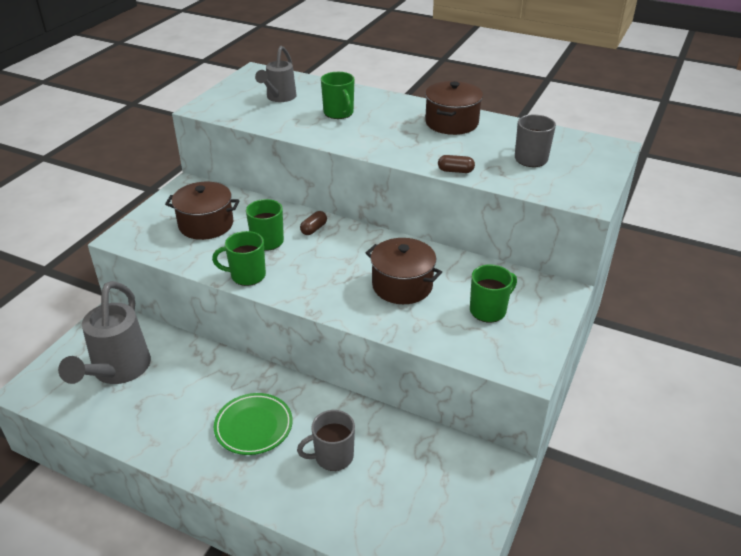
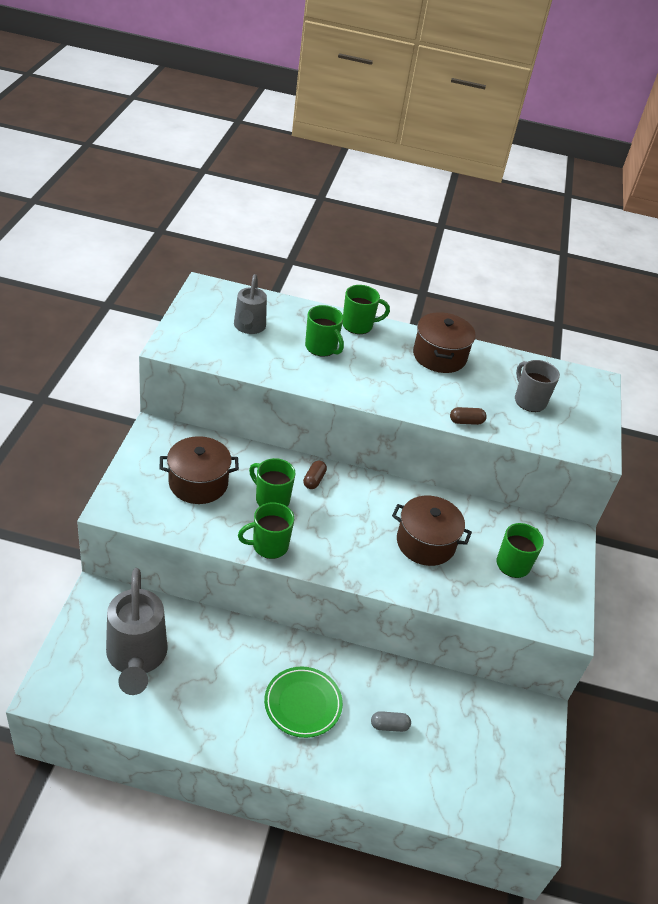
camera: 20 degrees left, 5 degrees up
(332, 456) = (389, 726): grey mug -> grey capsule
(382, 99) = (358, 325): none -> green mug

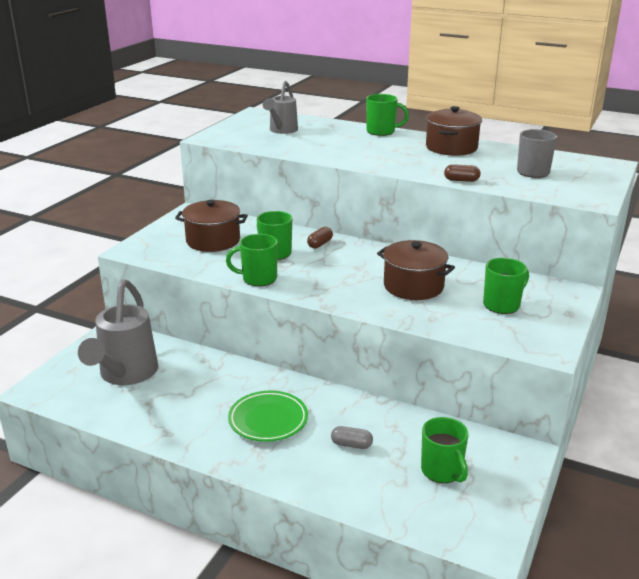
camera: 20 degrees right, 15 degrees down
(321, 348) = (341, 141): green mug -> green mug (442, 471)

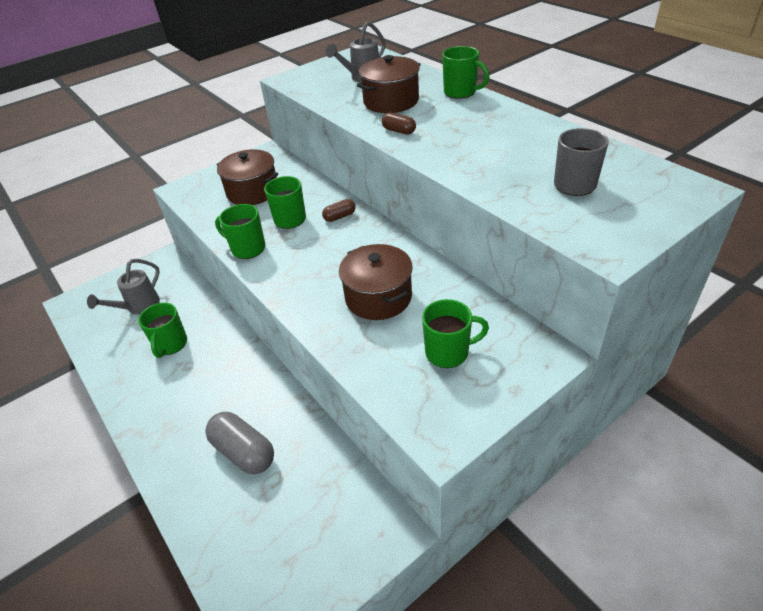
camera: 30 degrees right, 15 degrees up
(125, 375) = (138, 307): grey watering can -> grey watering can, size x0.61
(268, 420) = (201, 395): green plate -> none
(351, 444) = (244, 452): grey capsule -> grey capsule, size x1.92
(442, 471) = (296, 520): green mug -> green mug (170, 344)
(451, 147) = (514, 128): brown pot -> brown pot (391, 101)
(461, 180) = (473, 182): brown capsule -> brown capsule (399, 131)

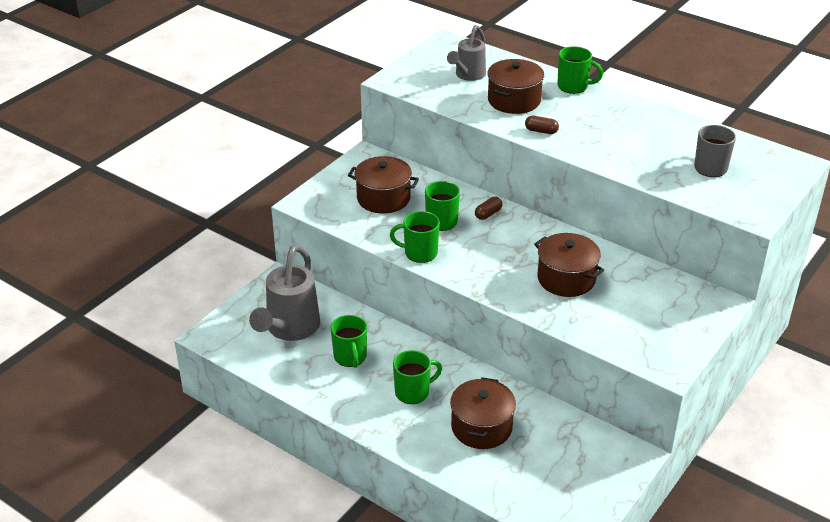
camera: 20 degrees left, 5 degrees down
(138, 307) = (289, 330): grey watering can -> grey watering can, size x1.63
(244, 452) = (481, 427): grey capsule -> brown pot
(448, 352) = (645, 311): green mug -> green mug (413, 392)

